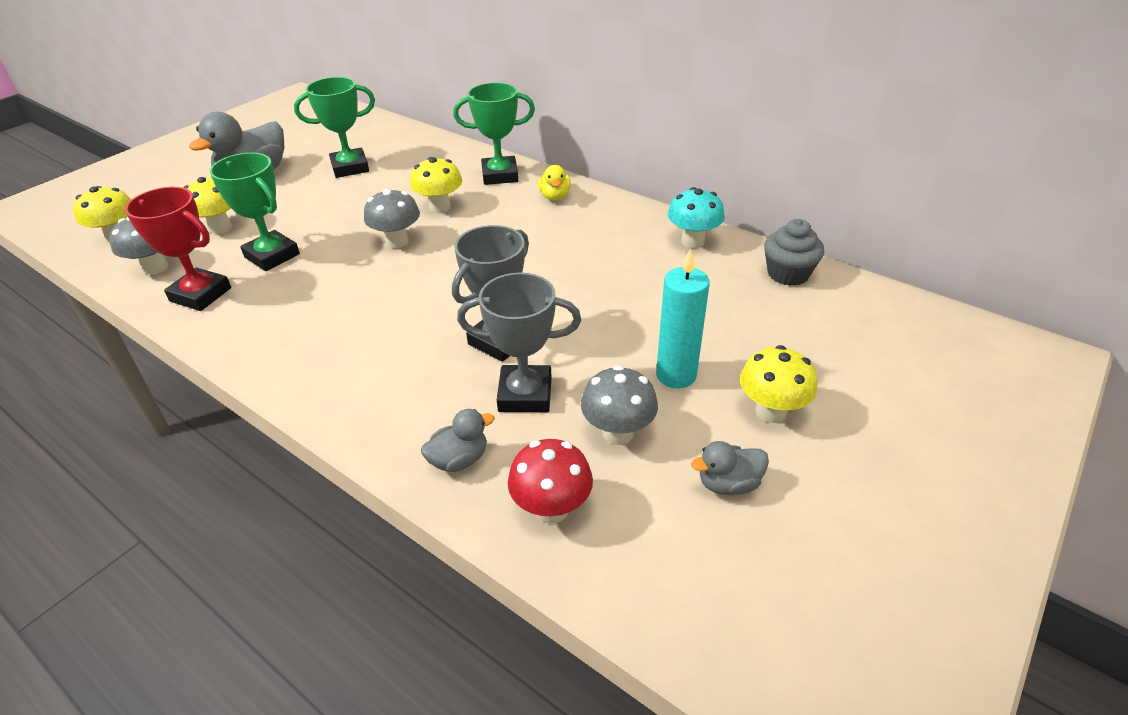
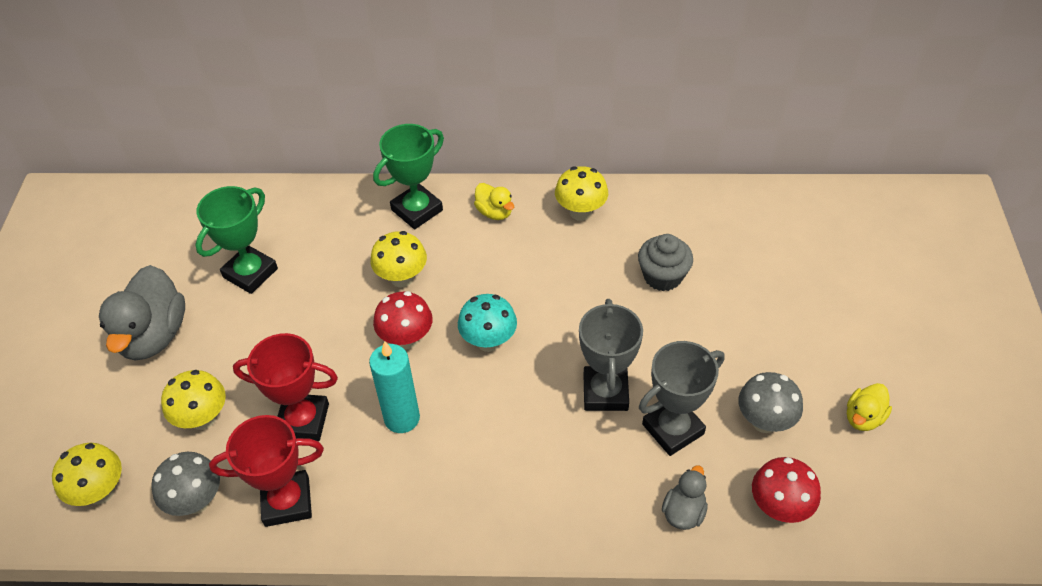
camera: 35 degrees left, 10 degrees up
(272, 256) = (303, 420): green trophy -> red trophy
(397, 241) = (406, 339): grey mushroom -> red mushroom
(676, 375) = (757, 348): turquoise candle -> turquoise candle (402, 418)
(692, 241) = (655, 207): turquoise mushroom -> turquoise mushroom (488, 341)
(728, 484) = (863, 417): grey duck -> yellow duck
(771, 411) = (841, 343): yellow mushroom -> yellow mushroom (580, 212)
(788, 274) = (751, 206): grey cupcake -> grey cupcake (662, 276)

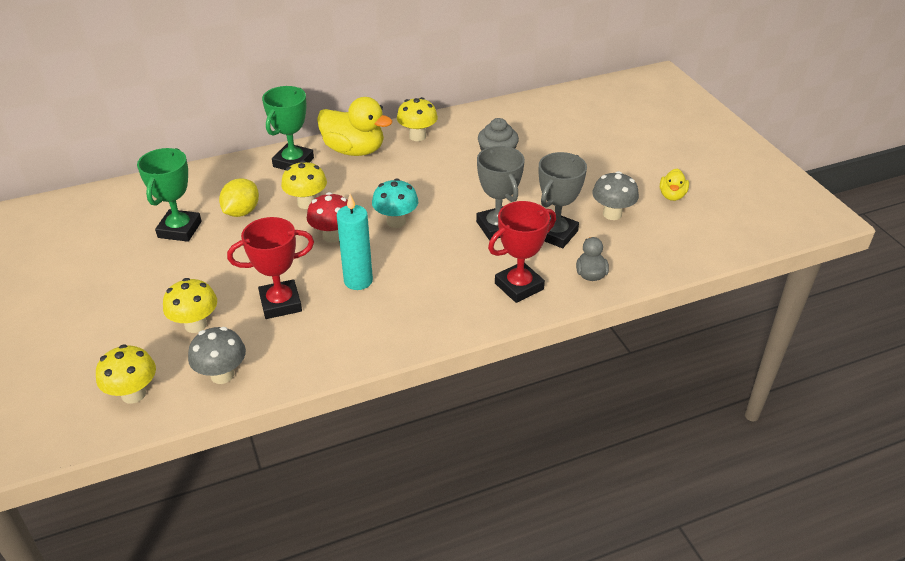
camera: 25 degrees left, 10 degrees down
(153, 335) = (118, 287): grey duck -> none
(287, 501) = (298, 353): red trophy -> red trophy (519, 286)
(326, 268) = (241, 212): none -> yellow lemon
(494, 212) = (354, 150): yellow duck -> yellow duck, size x1.96
(779, 507) = (649, 254): red mushroom -> none

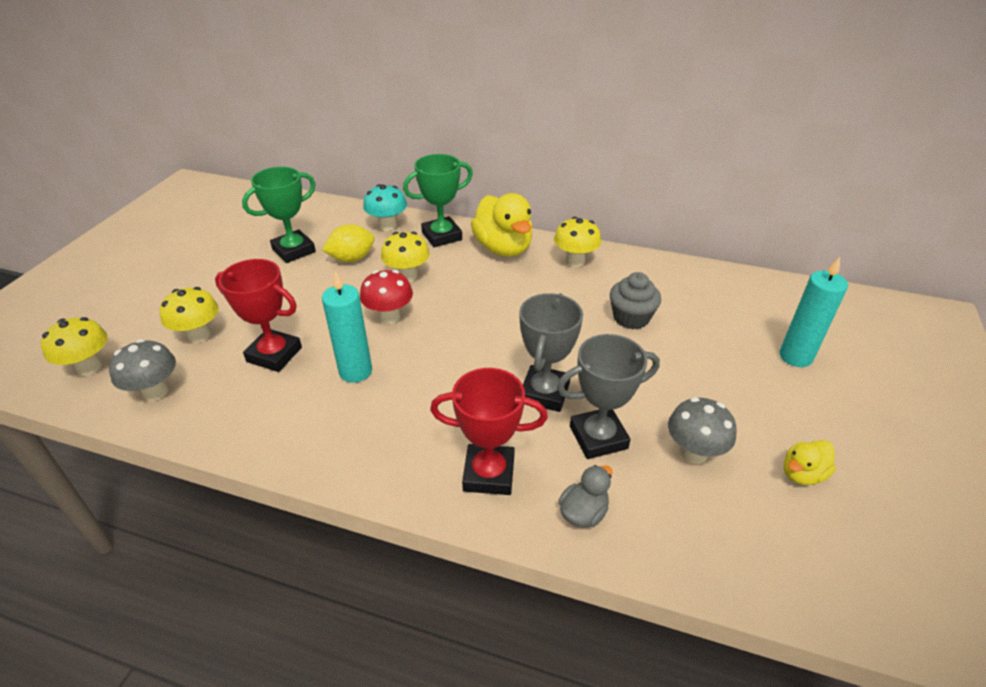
camera: 40 degrees right, 0 degrees up
(396, 221) = (457, 333): turquoise mushroom -> turquoise mushroom (387, 226)
(611, 135) = (795, 356): none -> turquoise candle

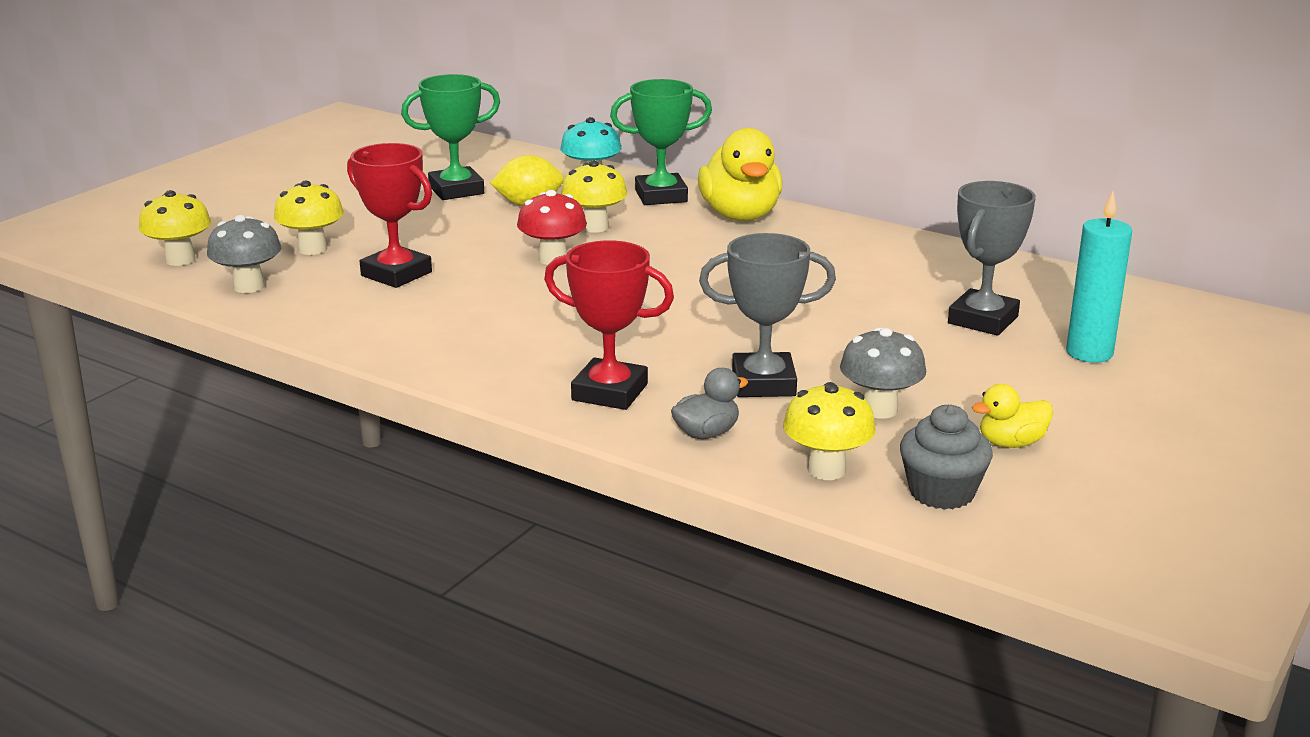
camera: 15 degrees right, 15 degrees down
(355, 371) = (489, 298): turquoise candle -> none
(544, 393) = (717, 342): grey trophy -> grey trophy (983, 320)
(575, 261) = (835, 237): yellow mushroom -> yellow mushroom (826, 470)
(631, 318) = (878, 295): grey cupcake -> grey cupcake (941, 492)

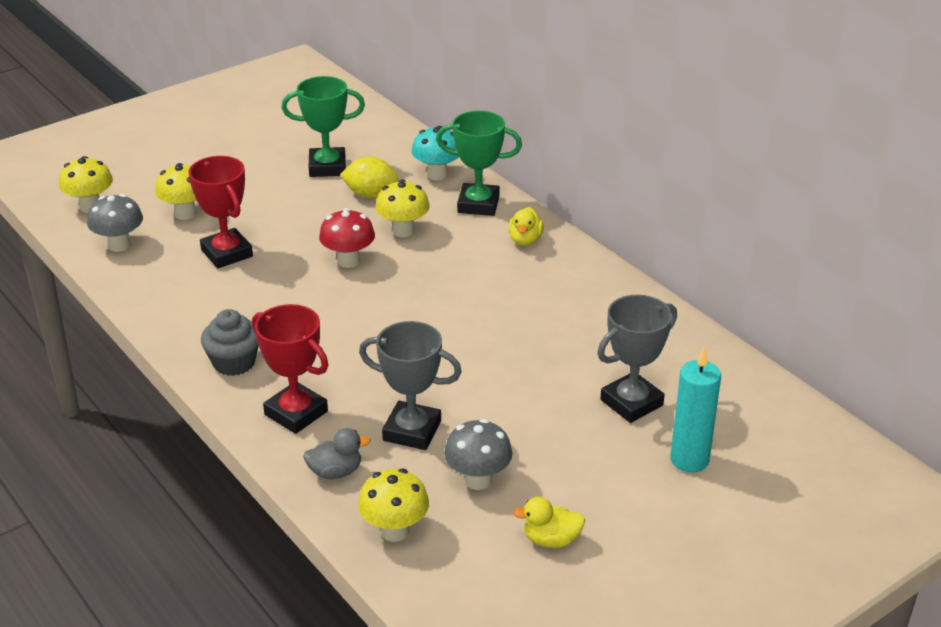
camera: 20 degrees right, 10 degrees up
(740, 215) = (525, 240): yellow duck -> yellow duck, size x0.51
(941, 492) = (461, 575): grey cupcake -> grey cupcake (234, 362)

